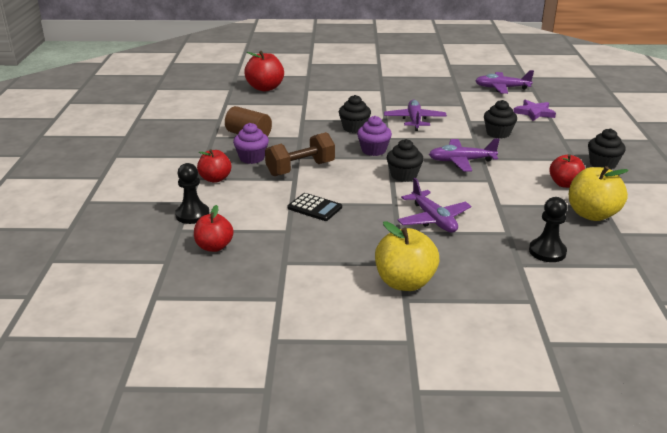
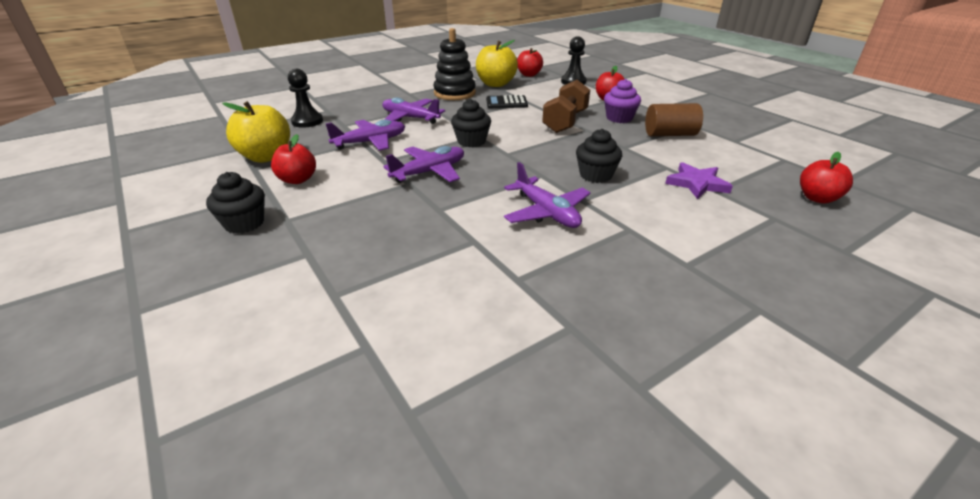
camera: 145 degrees right, 5 degrees up
(265, 88) = (817, 198): red apple -> red apple, size x0.66
(348, 243) = (454, 93): none -> black stacking toy
(373, 150) = (533, 156): purple cupcake -> none
(405, 282) = (398, 87): yellow apple -> yellow apple (496, 84)
(498, 133) = (413, 230): black cupcake -> none
(502, 88) = (490, 385): purple plane -> purple plane (370, 142)
(534, 112) = (375, 309): purple star -> purple star (697, 183)

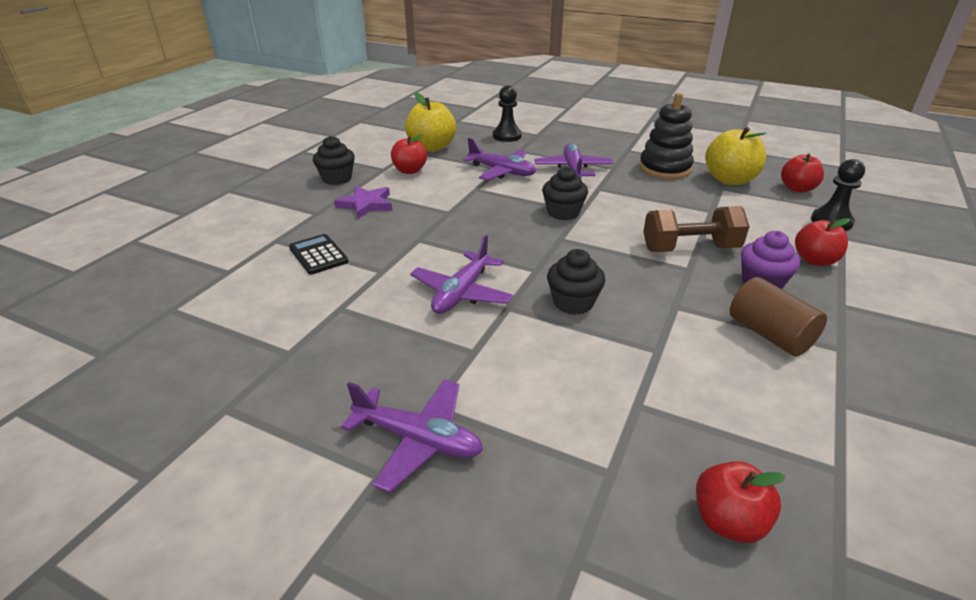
camera: 60 degrees right, 0 degrees up
(429, 172) = (477, 214): purple plane -> purple plane (417, 440)
(506, 103) = (686, 201): black calculator -> black calculator (318, 255)
(697, 183) = (638, 384): purple star -> purple star (366, 204)

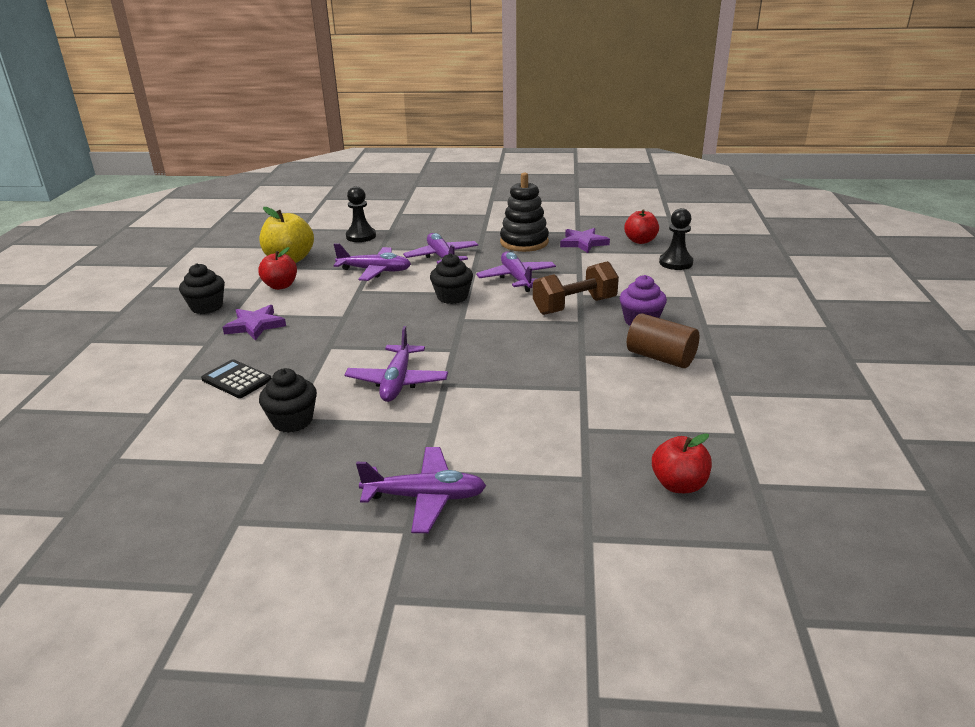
camera: 20 degrees left, 5 degrees down
(573, 302) = (498, 368): black cupcake -> black cupcake (292, 421)
(639, 205) = (517, 278): none -> purple plane
(729, 180) = (583, 243): yellow apple -> purple star
(814, 260) = (673, 296): red apple -> none

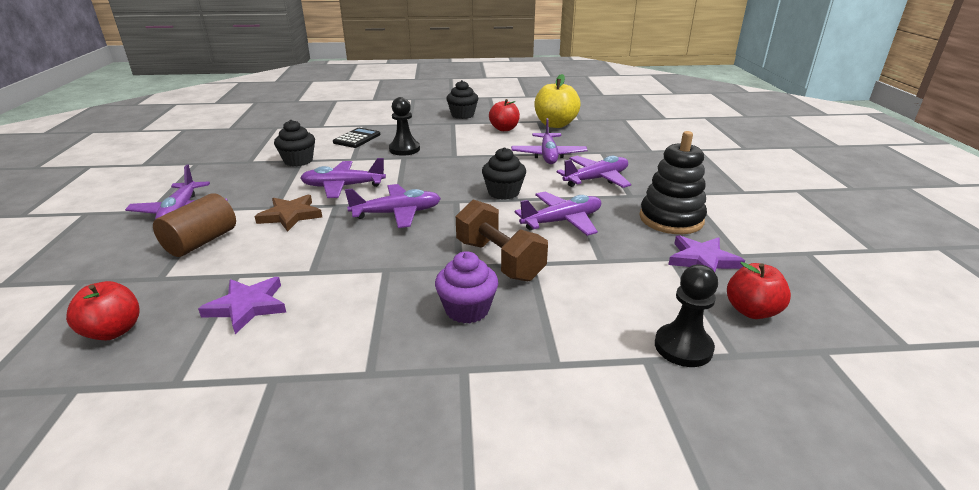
camera: 80 degrees right, 0 degrees up
(255, 325) = (435, 131): purple star -> purple star (247, 306)
(361, 236) = (624, 141): black pawn -> black pawn (404, 149)
(462, 410) = (290, 215): none -> brown star
(478, 348) = (397, 213): none -> purple plane
(660, 357) = (369, 324): brown cylinder -> brown cylinder (201, 242)

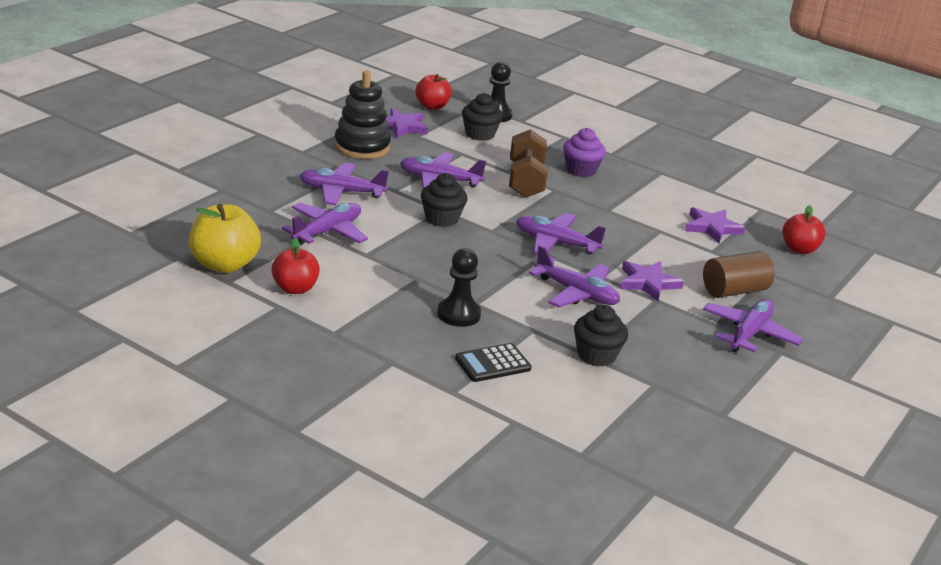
camera: 145 degrees left, 0 degrees up
(290, 215) = (648, 283): brown star -> purple star
(462, 115) = (295, 342): black cupcake -> black cupcake (480, 134)

